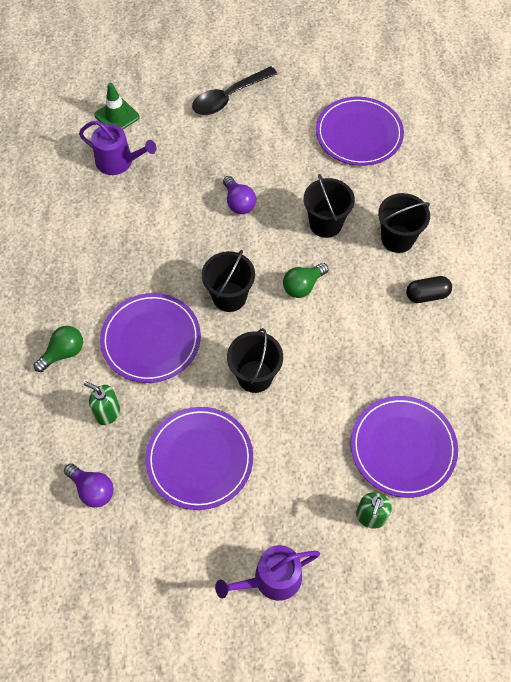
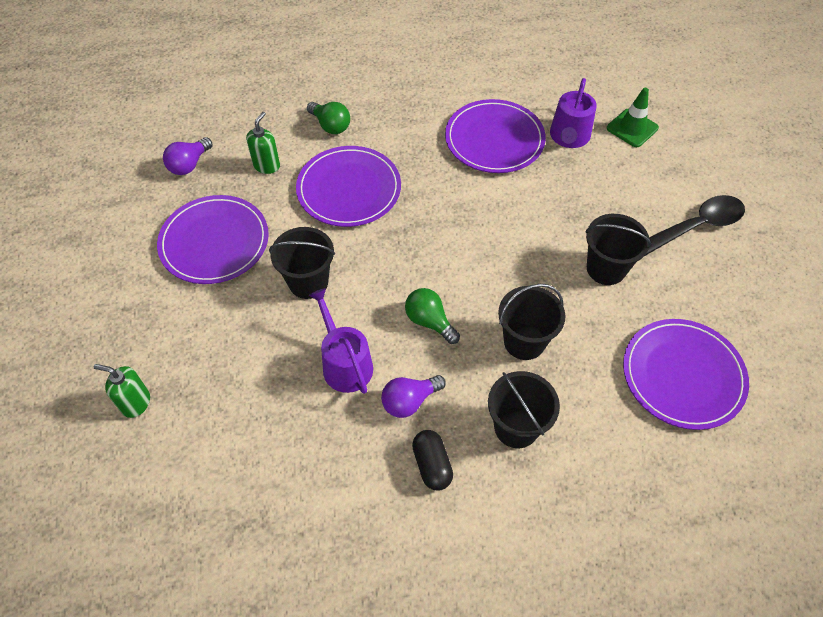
camera: 85 degrees right, 5 degrees down
(228, 97) = (696, 226): black spoon -> black spoon turned 105 degrees clockwise
(229, 297) = (407, 251): black bucket -> black bucket (606, 268)
(238, 203) = (537, 249): purple light bulb -> purple light bulb (409, 401)
(272, 579) = (82, 313): purple watering can -> purple watering can (344, 363)
(403, 447) = (216, 436): purple plate -> purple plate (494, 139)

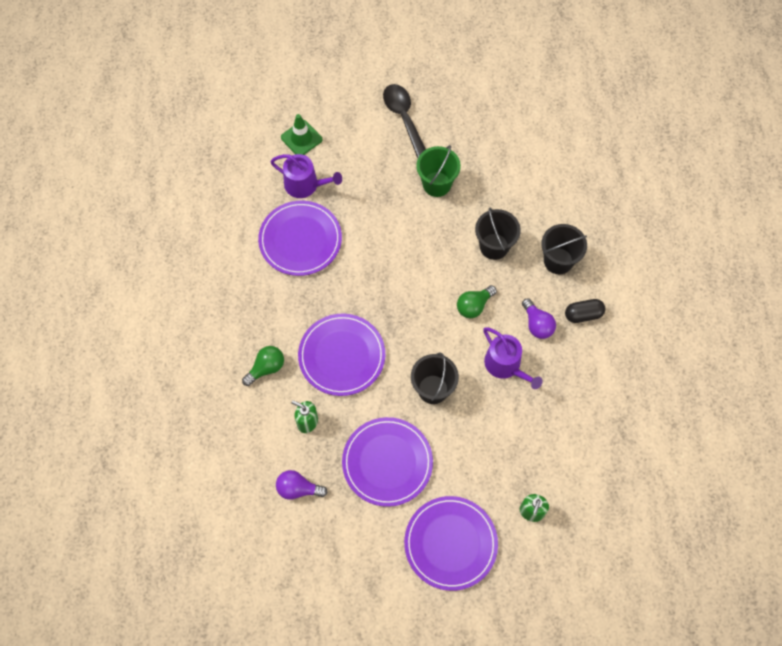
camera: 85 degrees left, 10 degrees up
(189, 164) = (298, 489): purple light bulb -> purple light bulb turned 150 degrees clockwise
(344, 363) = (505, 365): purple watering can -> purple watering can turned 105 degrees counterclockwise
(606, 268) = (436, 184): black bucket -> green bucket
(683, 375) = (524, 157): purple plate -> purple plate (450, 543)

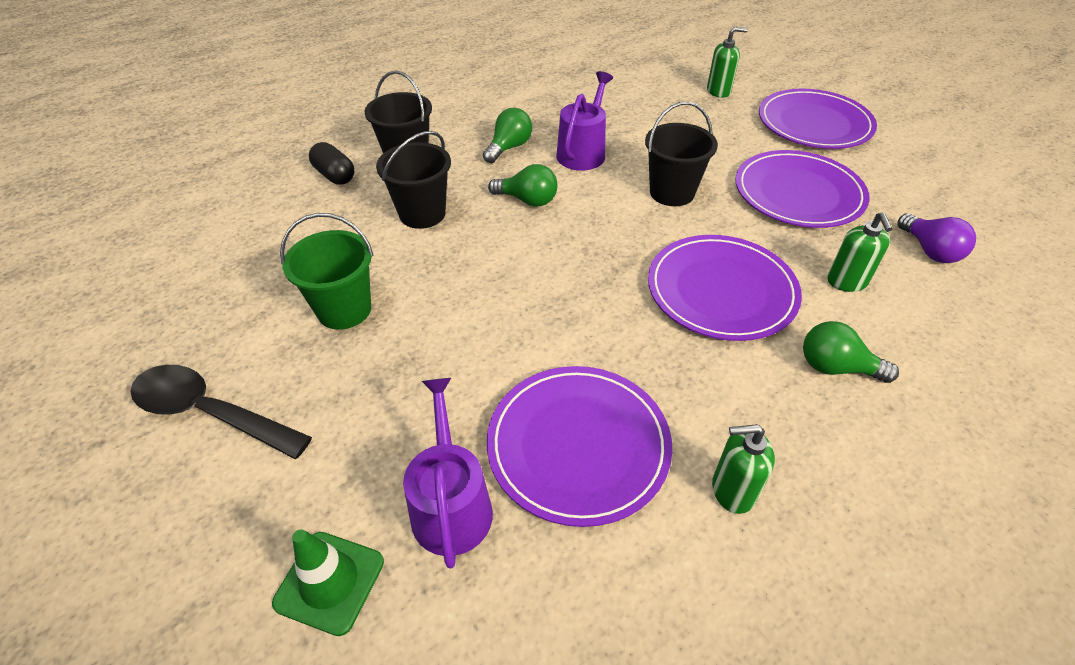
camera: 120 degrees left, 20 degrees down
(245, 281) = (732, 490): none -> green soap dispenser
(404, 119) = (210, 412): black spoon -> black spoon turned 75 degrees clockwise
(537, 324) = (509, 147): purple light bulb -> green light bulb
(583, 314) = (468, 123): black capsule -> black capsule (334, 175)

